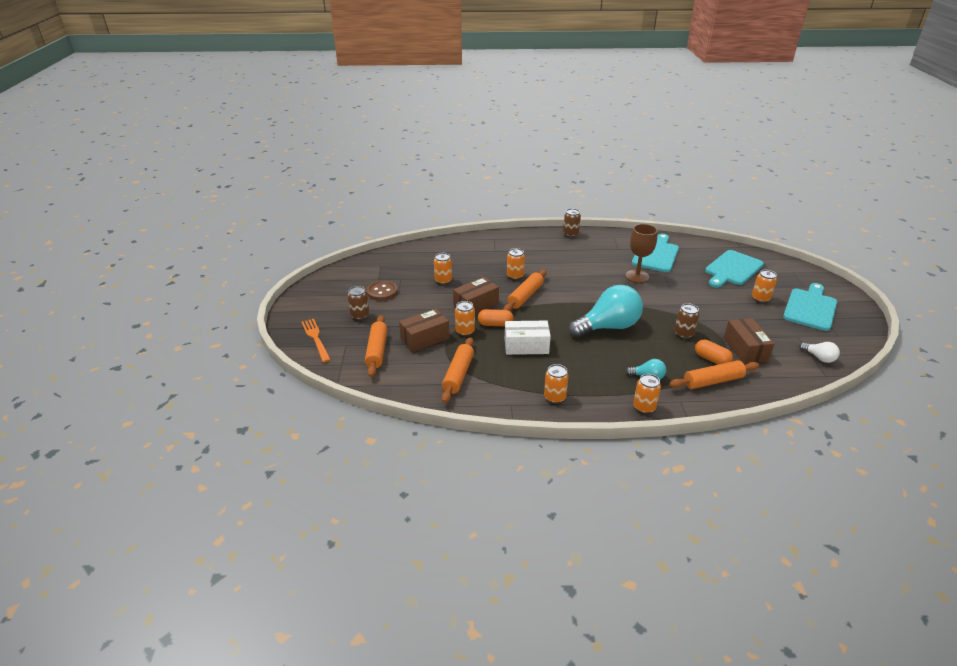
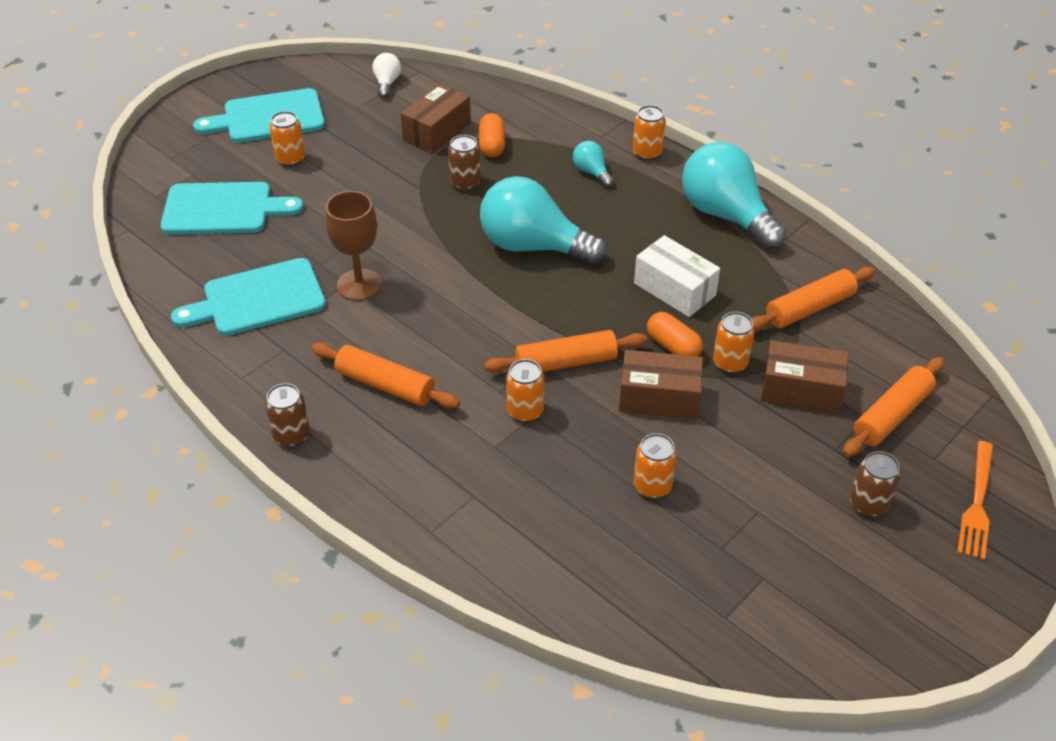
camera: 135 degrees left, 10 degrees up
(382, 292) = (784, 536): brown button -> none
(554, 397) = (726, 215): orange can -> turquoise light bulb
(713, 381) = (534, 130): orange rolling pin -> orange rolling pin (385, 385)

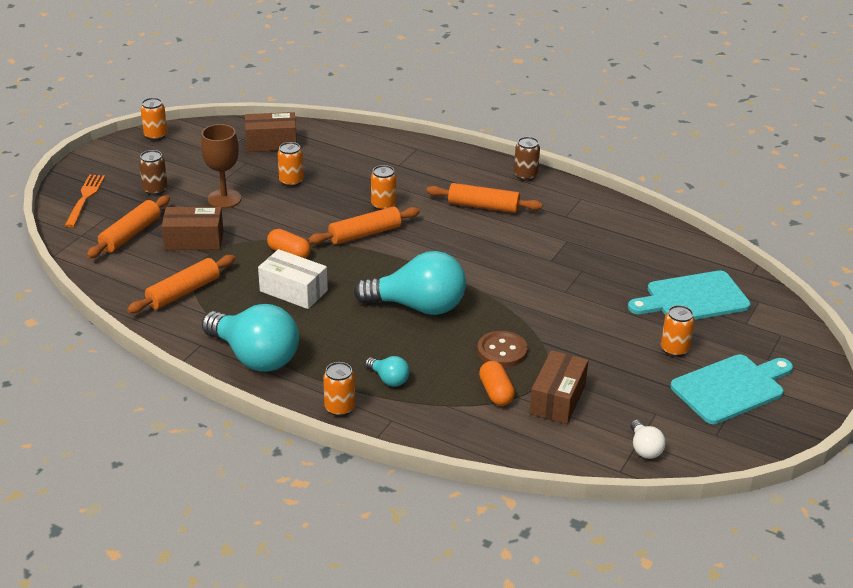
camera: 165 degrees right, 10 degrees down
(258, 299) = (608, 241): turquoise cutting board -> none
(359, 285) = (541, 260): brown goblet -> brown goblet (224, 199)
(465, 183) = (502, 351): brown can -> brown button
(659, 398) = (294, 223): brown box -> brown box (271, 143)
(730, 363) = (246, 249): orange can -> orange can (156, 136)

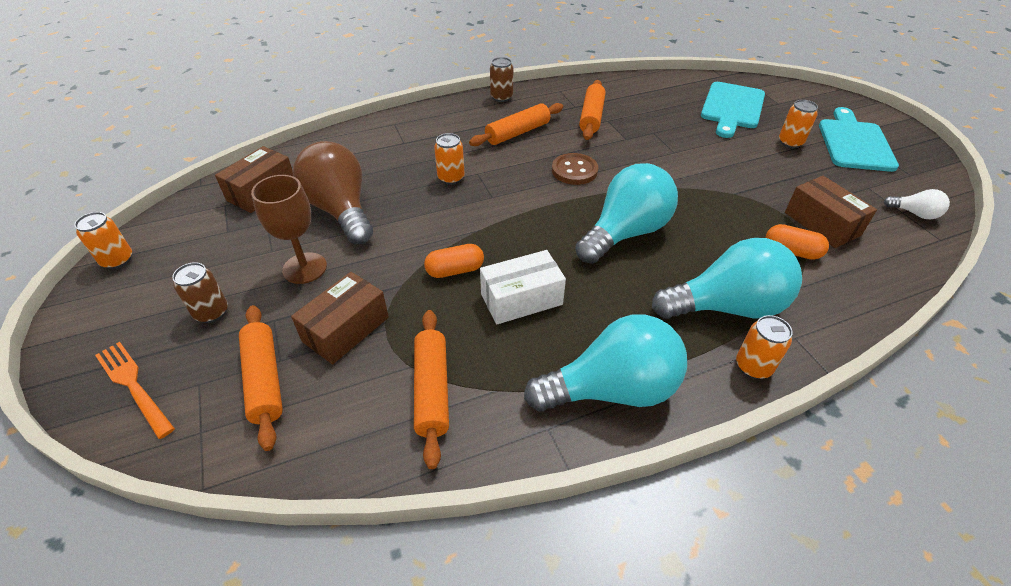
camera: 50 degrees left, 10 degrees up
(291, 181) = (340, 210): orange can -> brown light bulb
(365, 234) = (481, 209): orange rolling pin -> orange rolling pin (591, 117)
(389, 379) = (726, 307): turquoise light bulb -> turquoise light bulb, size x2.23
(502, 351) = (731, 219): brown button -> brown button (574, 171)

